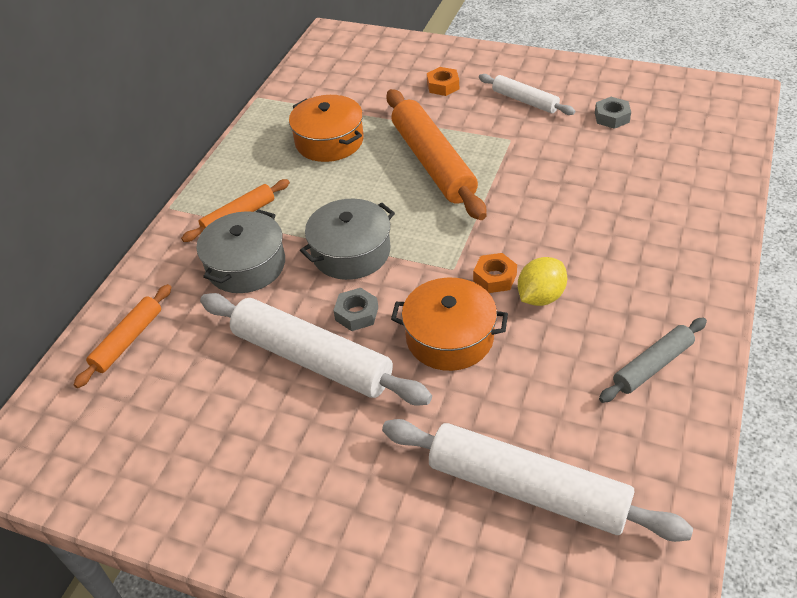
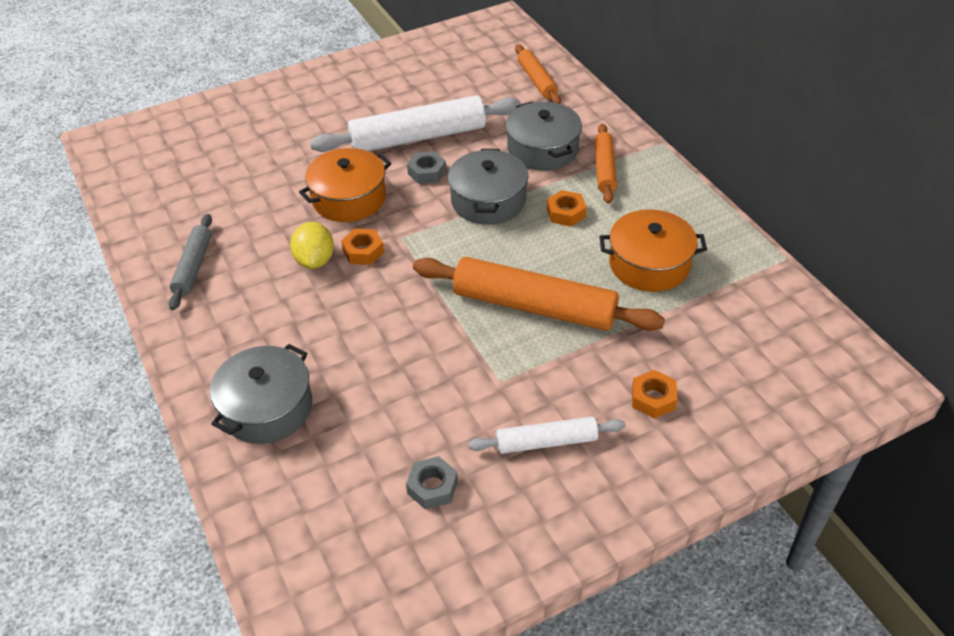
camera: 130 degrees right, 0 degrees up
(318, 204) = (566, 213): none -> orange nut
(527, 489) = (219, 163): white rolling pin -> none
(677, 212) = (267, 408): none -> grey pot

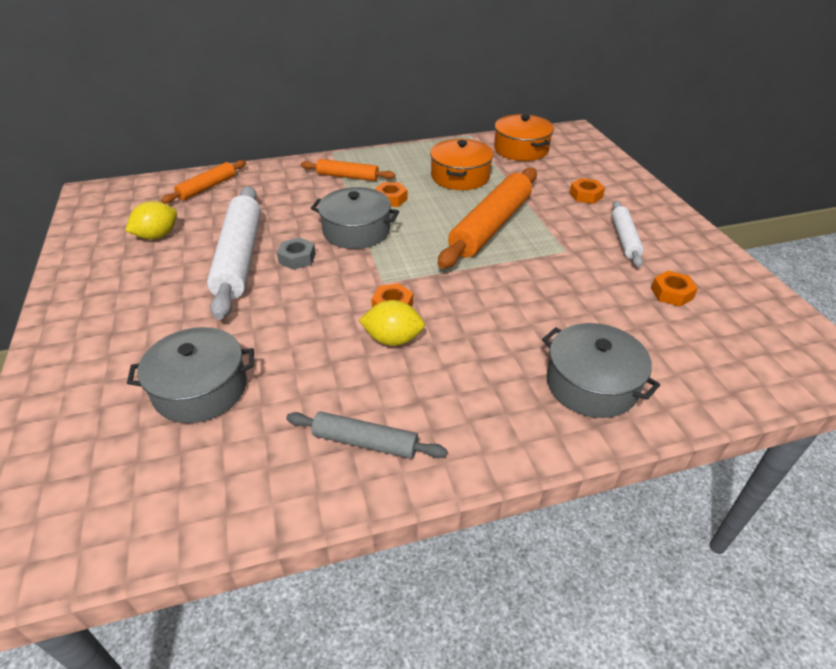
camera: 80 degrees left, 5 degrees down
(349, 198) = (307, 309): orange pot -> orange pot (521, 149)
(432, 487) = (672, 293): grey nut -> orange nut
(440, 81) = (157, 236): none -> yellow lemon
(537, 80) = (207, 187): orange rolling pin -> orange rolling pin turned 45 degrees counterclockwise
(542, 149) = (305, 198): grey pot -> grey pot (200, 389)

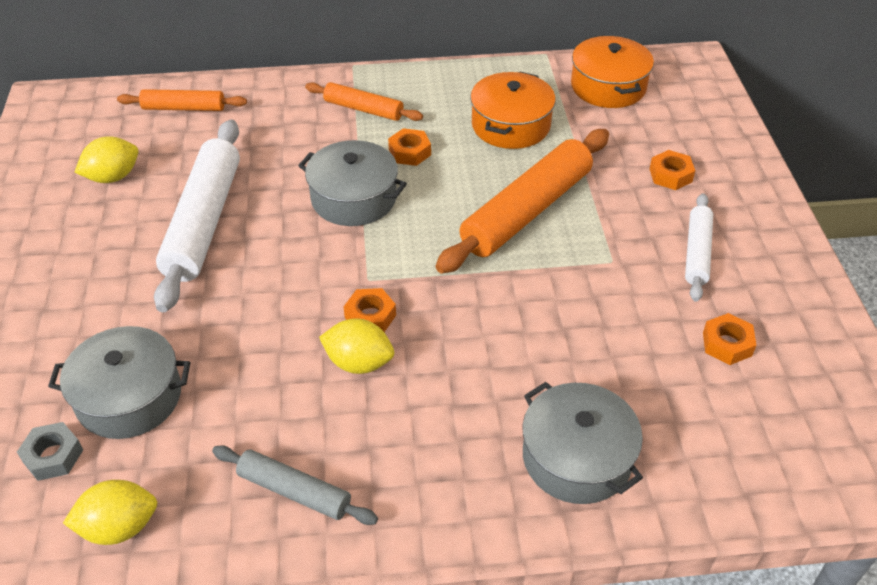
camera: 10 degrees right, 5 degrees up
(207, 187) = (184, 108): orange rolling pin -> orange rolling pin turned 45 degrees clockwise
(211, 495) = (119, 527): none -> yellow lemon
(297, 258) = (272, 231): grey nut -> grey nut (53, 456)

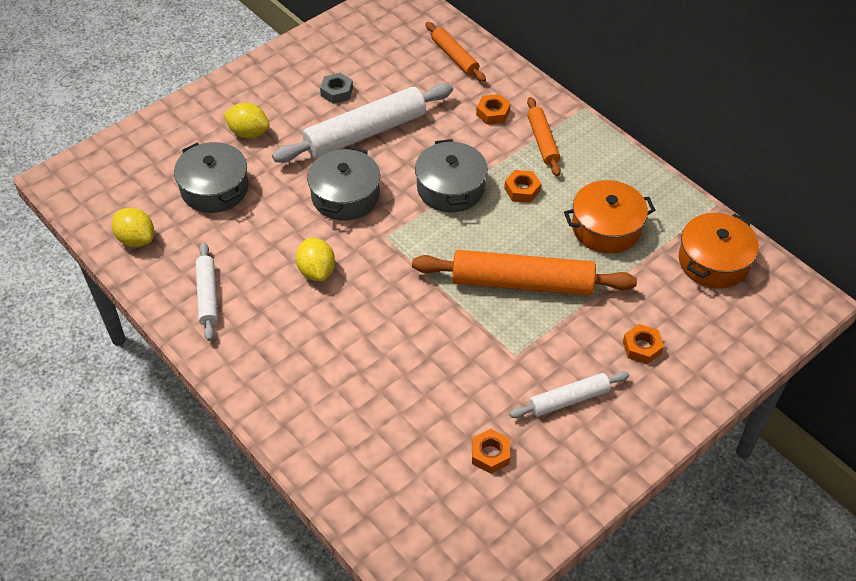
camera: 55 degrees right, 5 degrees up
(53, 456) = (157, 185): grey nut -> grey nut (337, 92)
(113, 177) = (364, 69): yellow lemon -> yellow lemon (248, 133)
(294, 491) = (208, 295): grey rolling pin -> white rolling pin
(370, 316) = (357, 255): orange nut -> orange nut (493, 113)
(576, 457) = (328, 413): grey pot -> grey pot (345, 196)

